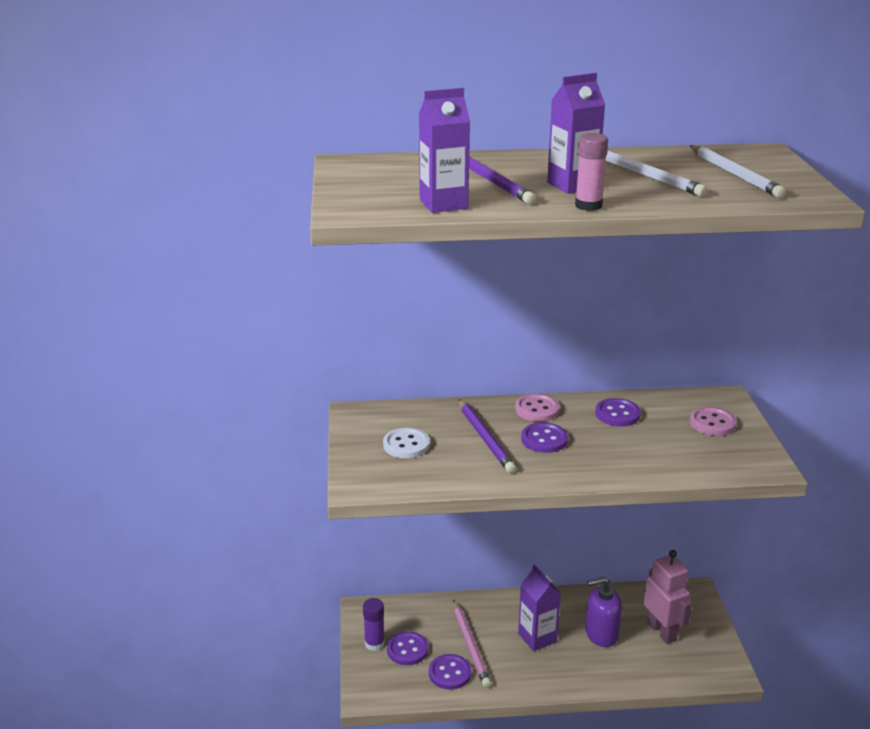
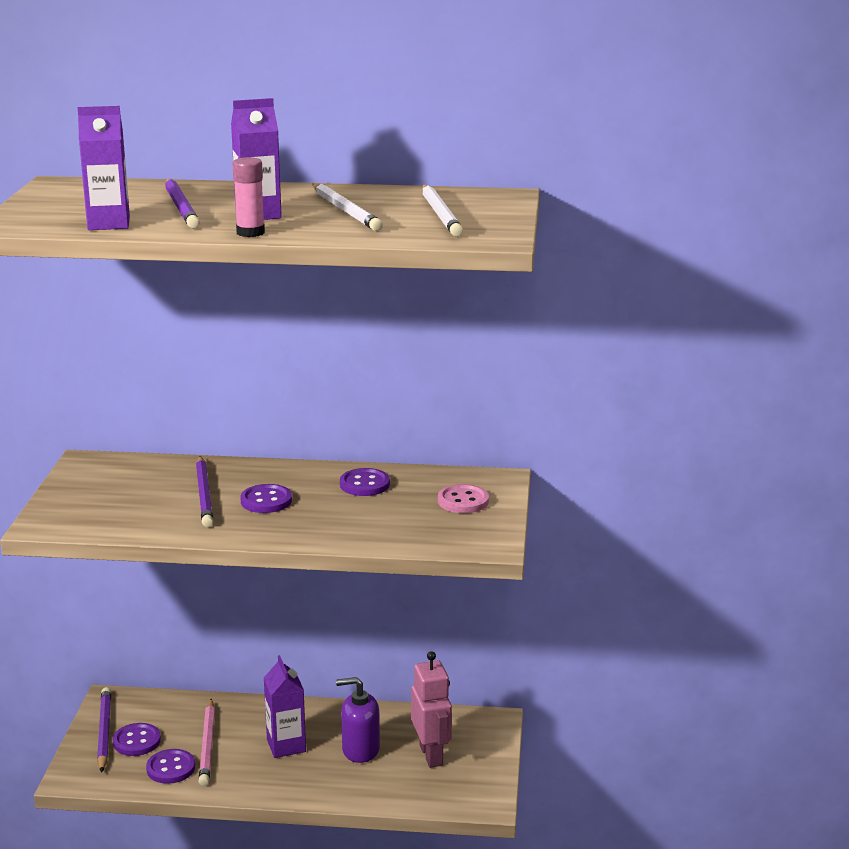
camera: 10 degrees right, 5 degrees down
(374, 643) = (104, 732): purple glue stick -> purple pencil
(406, 445) = (117, 493): white button -> none
(537, 409) = (280, 473): pink button -> none

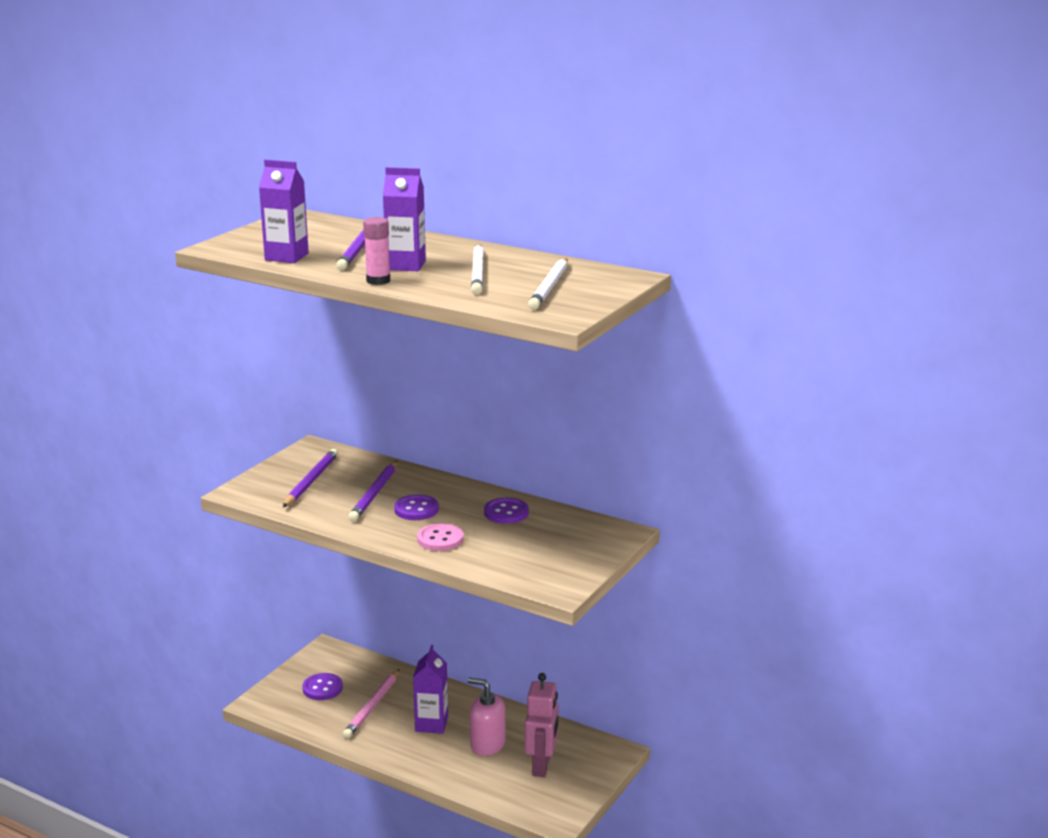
camera: 25 degrees right, 0 degrees up
(104, 732) = (304, 674): purple pencil -> purple pencil (311, 481)
(171, 768) = (332, 717): purple button -> none
(360, 750) = (487, 744): purple soap dispenser -> pink soap dispenser
(463, 501) = (573, 545): pink button -> pink button (440, 539)

